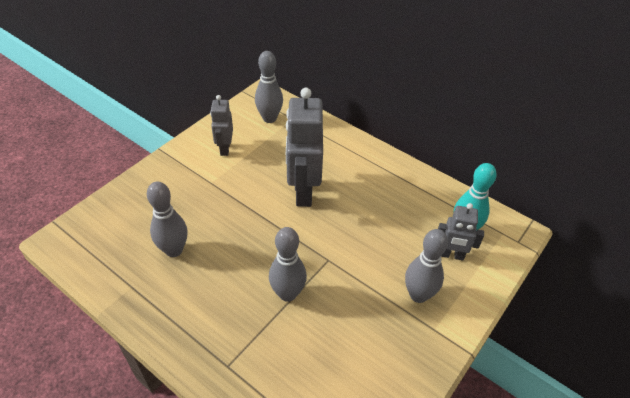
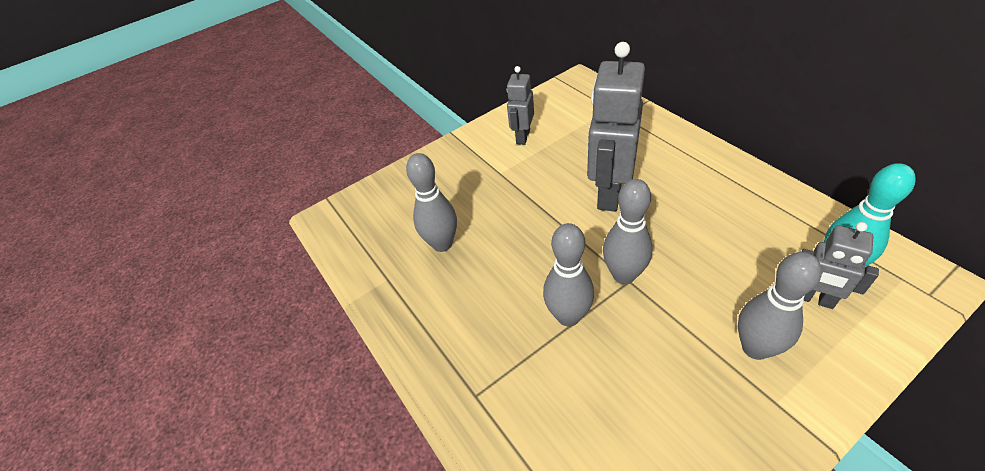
camera: 25 degrees right, 0 degrees up
(269, 118) = (581, 107): grey bowling pin -> grey bowling pin (623, 275)

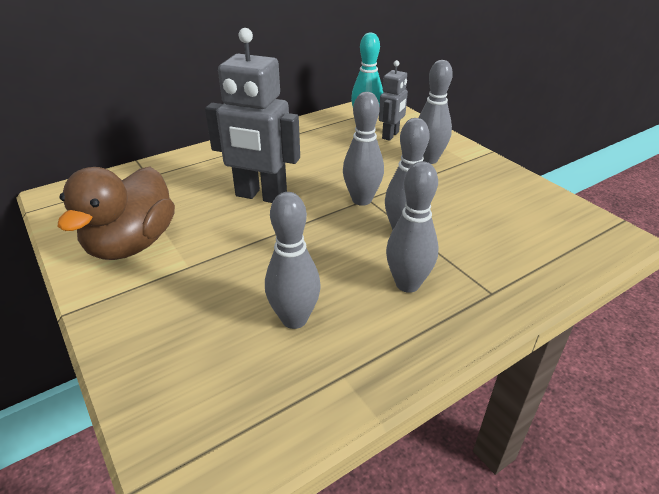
camera: 95 degrees left, 10 degrees down
(485, 319) = (407, 284): none -> grey bowling pin
(522, 137) = (132, 244): grey robot -> brown duck

